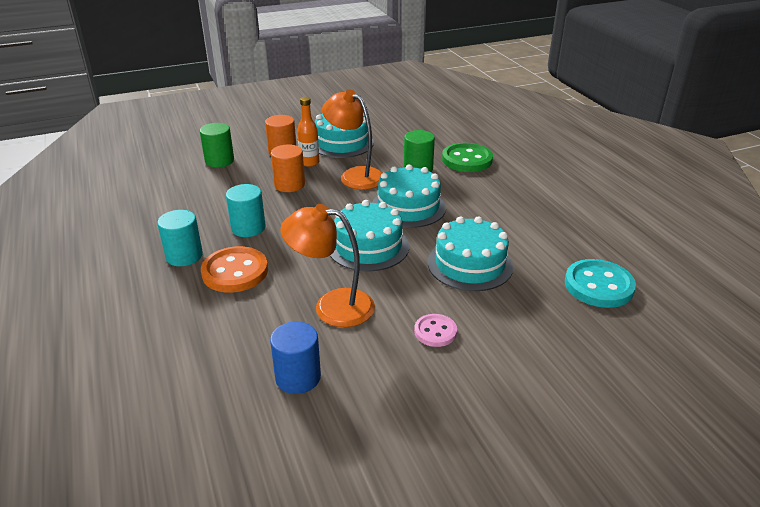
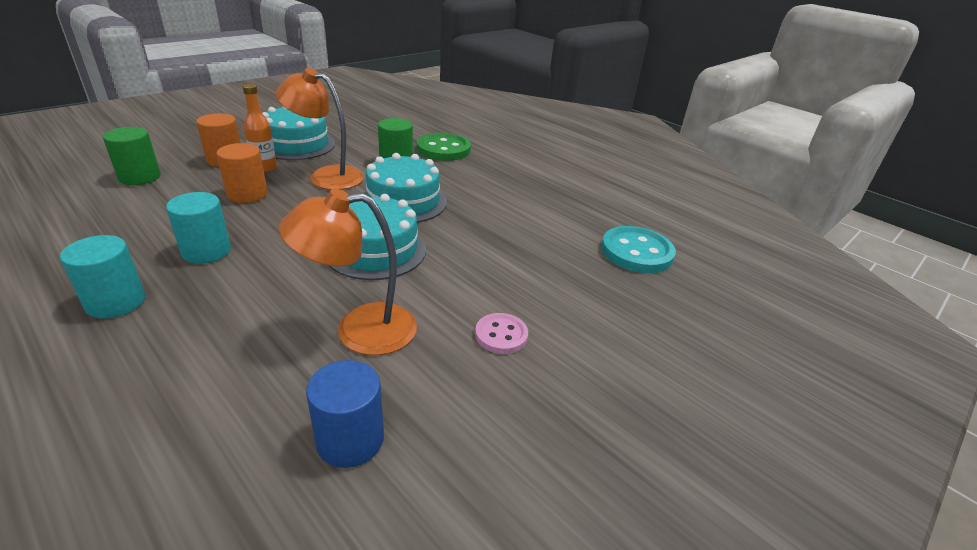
camera: 25 degrees left, 0 degrees up
(235, 272) = (204, 310): orange button -> none
(470, 264) = (500, 252): turquoise cake -> none

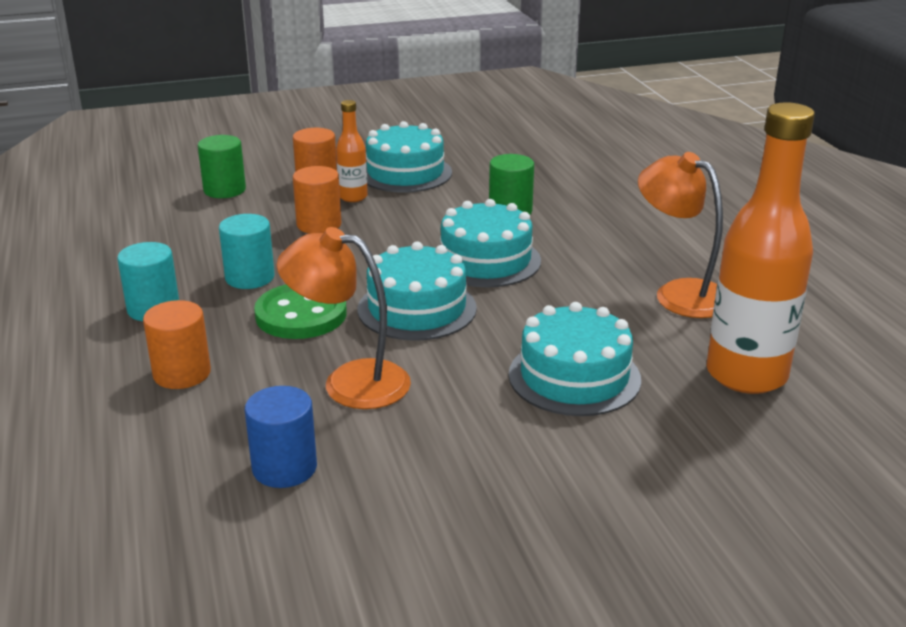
camera: 30 degrees right, 5 degrees down
(182, 365) = (182, 374): none -> orange cylinder
(326, 176) = (416, 216): orange lamp -> orange lamp (679, 293)
(443, 149) = (585, 202): green button -> green button (301, 314)
(501, 335) = (491, 422): pink button -> none
(532, 280) = (574, 377): none -> turquoise cake
(636, 252) = (746, 375): turquoise button -> orange bottle

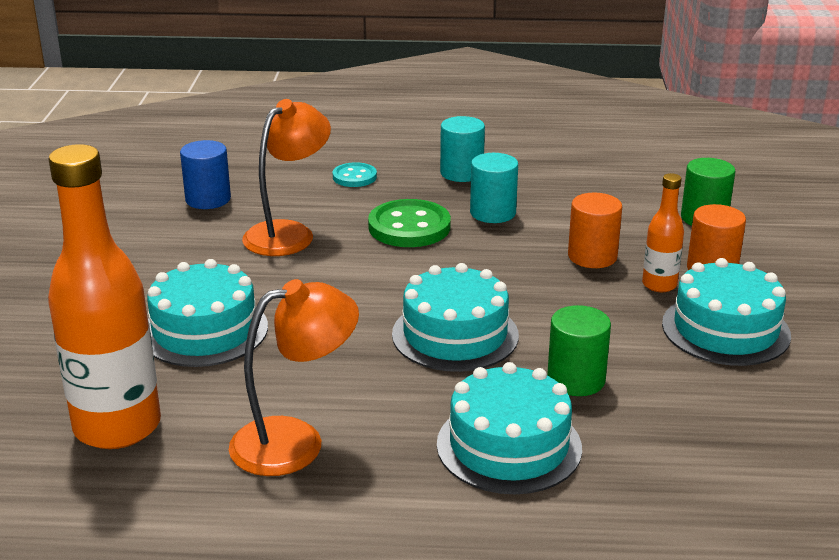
camera: 110 degrees right, 0 degrees up
(182, 374) = (354, 177): orange cylinder -> turquoise button
(417, 308) = (381, 279): turquoise cake -> turquoise cake (509, 446)

